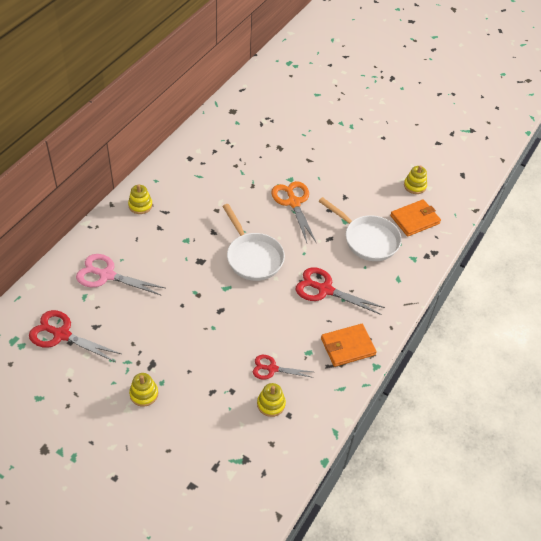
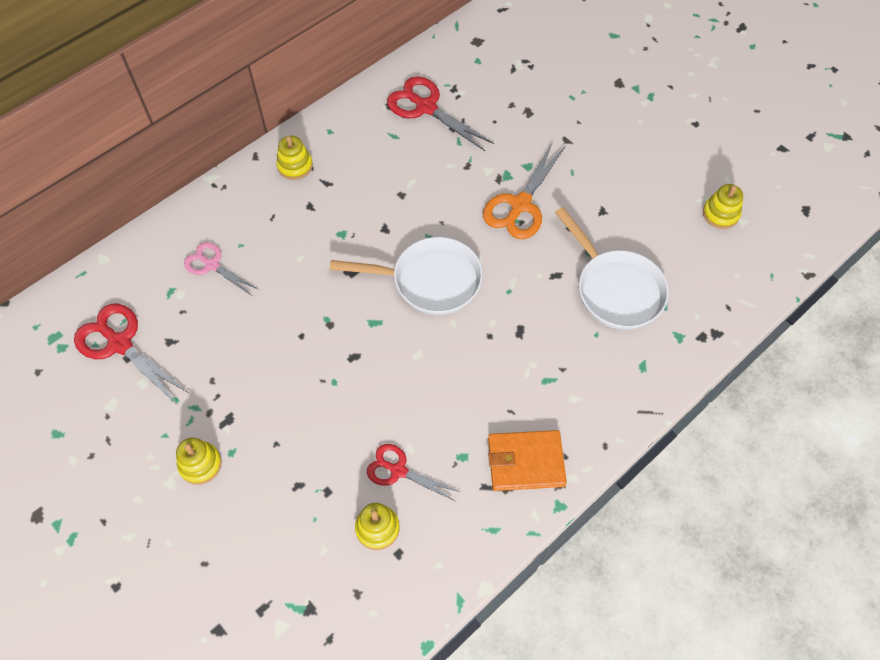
camera: 20 degrees right, 10 degrees up
(107, 275) = (212, 265): pink scissors -> pink scissors, size x0.63
(253, 257) = (429, 281): white pan -> white pan turned 75 degrees counterclockwise
(293, 202) = (520, 205): orange scissors -> orange scissors turned 150 degrees counterclockwise
(325, 290) = (521, 358): red scissors -> red scissors (426, 107)
(415, 219) = (702, 271): orange wallet -> none

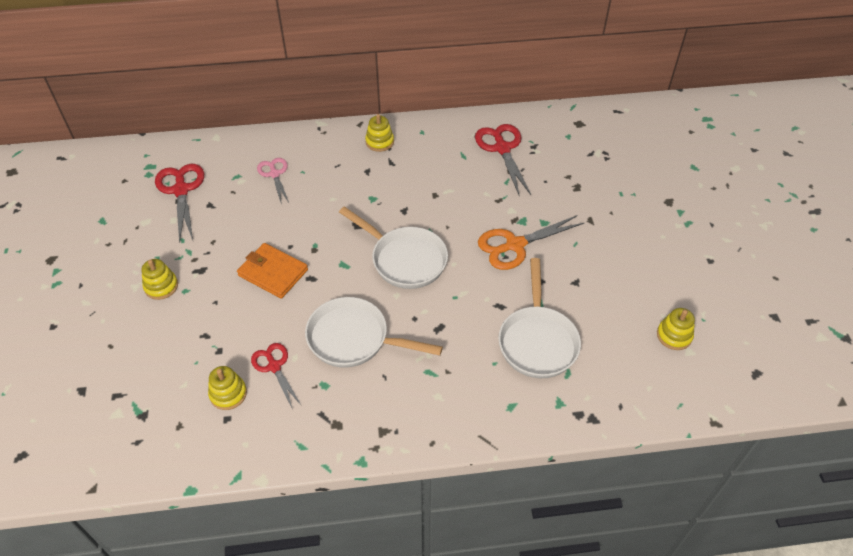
camera: 35 degrees right, 10 degrees down
(451, 392) = (354, 339): none -> white pan
(525, 462) = (364, 416): orange wallet -> orange wallet (273, 273)

